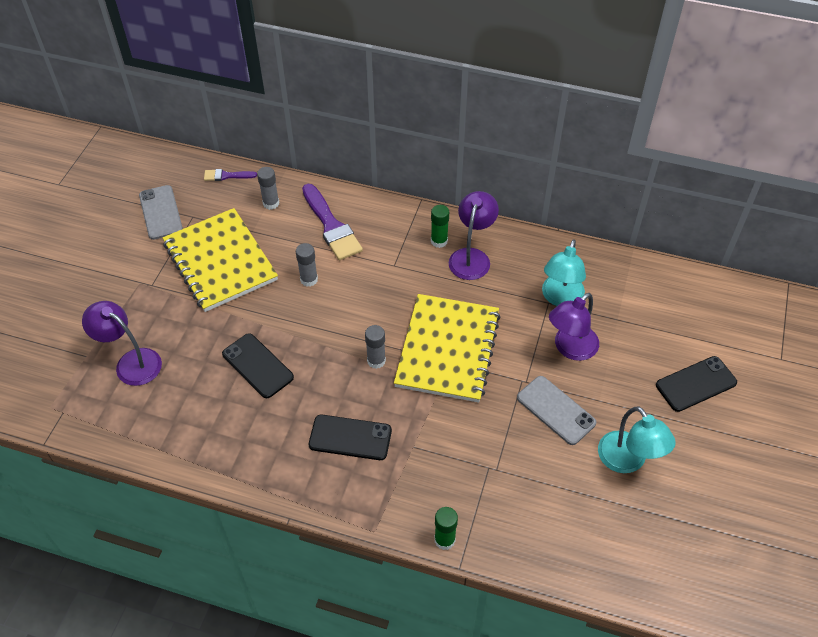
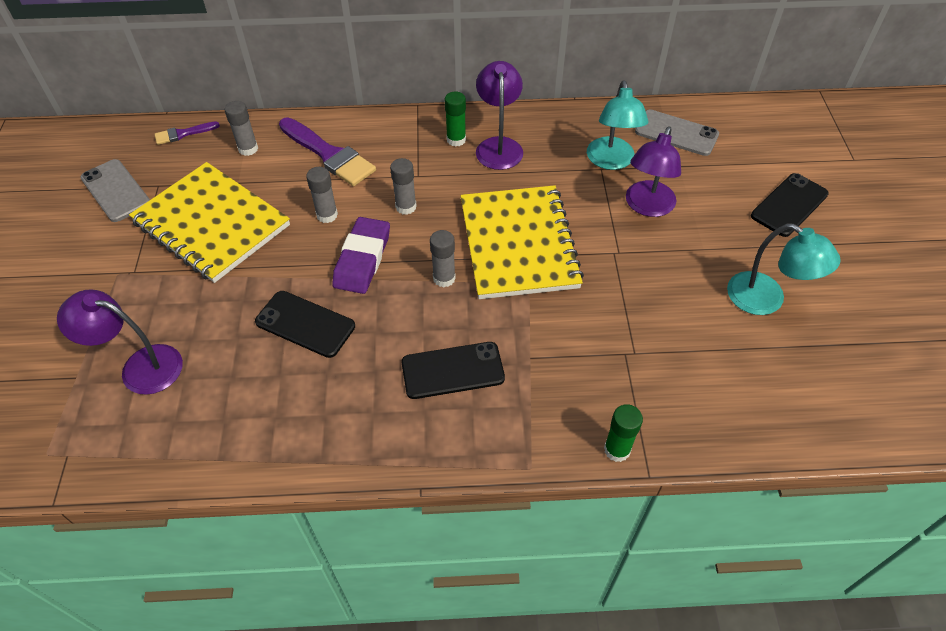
camera: 20 degrees left, 0 degrees up
(321, 325) = (362, 259): none -> purple eraser
(372, 290) = (406, 207): none -> grey glue stick
(556, 410) = (665, 272): grey phone -> grey phone (676, 133)

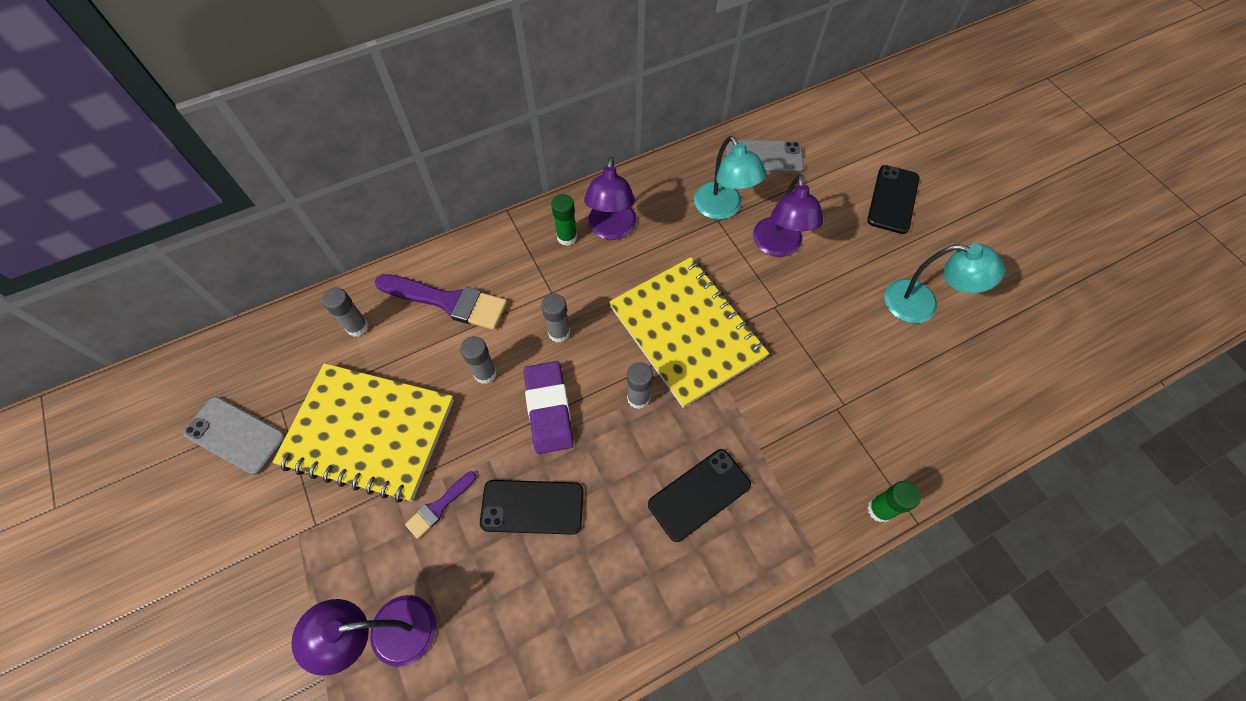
camera: 25 degrees left, 10 degrees up
(183, 134) = (273, 335): purple brush -> purple brush (439, 506)
(498, 146) = (611, 229): purple lamp -> purple lamp turned 150 degrees counterclockwise

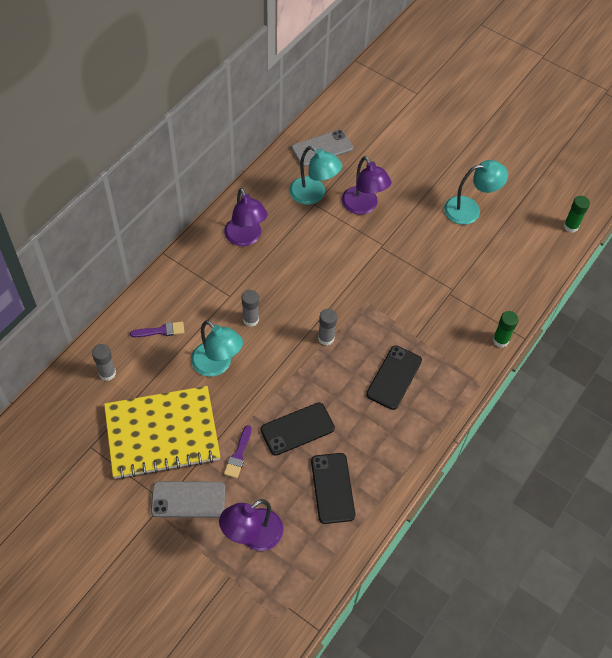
camera: 30 degrees left, 5 degrees down
(235, 435) = (69, 475): grey phone -> grey phone (188, 499)
(447, 301) = (161, 331): purple brush -> purple brush, size x0.51
(485, 373) = (217, 365): grey glue stick -> turquoise lamp
(548, 409) = (273, 369): purple eraser -> none
(567, 237) = (218, 255): green glue stick -> green glue stick (570, 226)
(687, 332) = (334, 285): yellow notebook -> none
(893, 199) = (421, 147): black phone -> black phone (332, 488)

